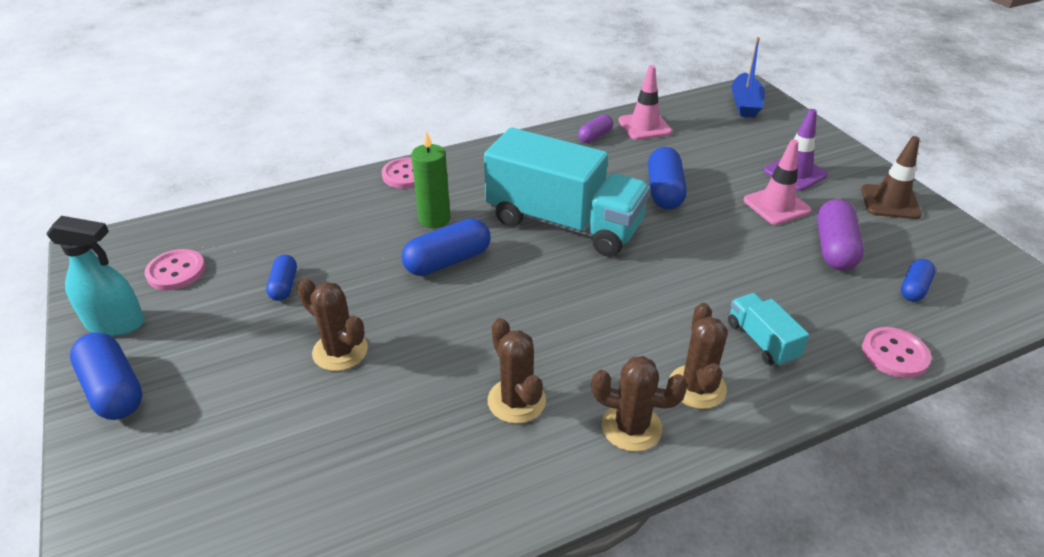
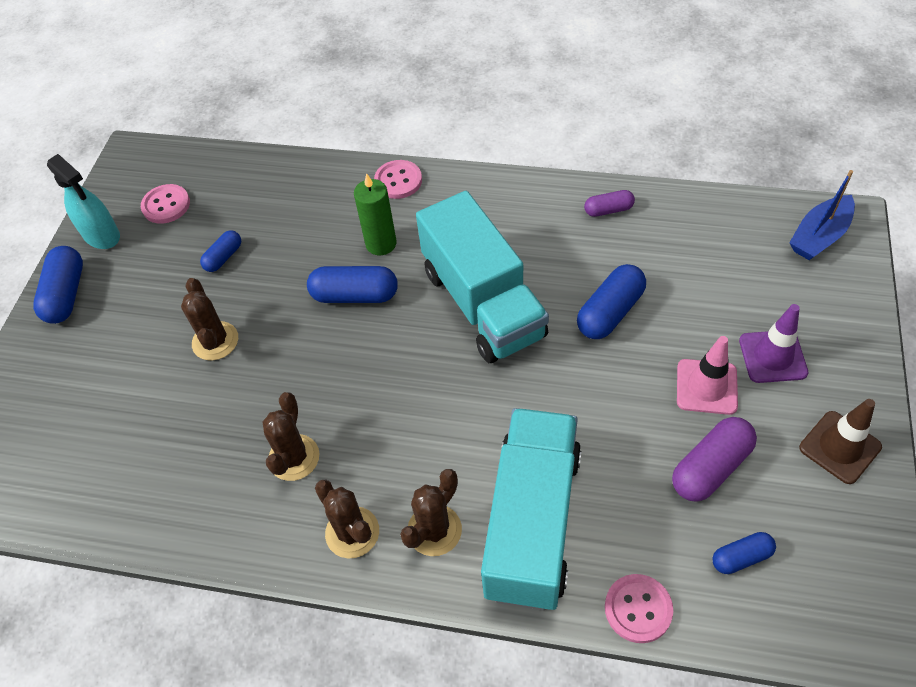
camera: 40 degrees right, 15 degrees up
(644, 126) = (672, 219): pink traffic cone -> none
(761, 341) = (532, 522): turquoise truck -> turquoise truck, size x2.27

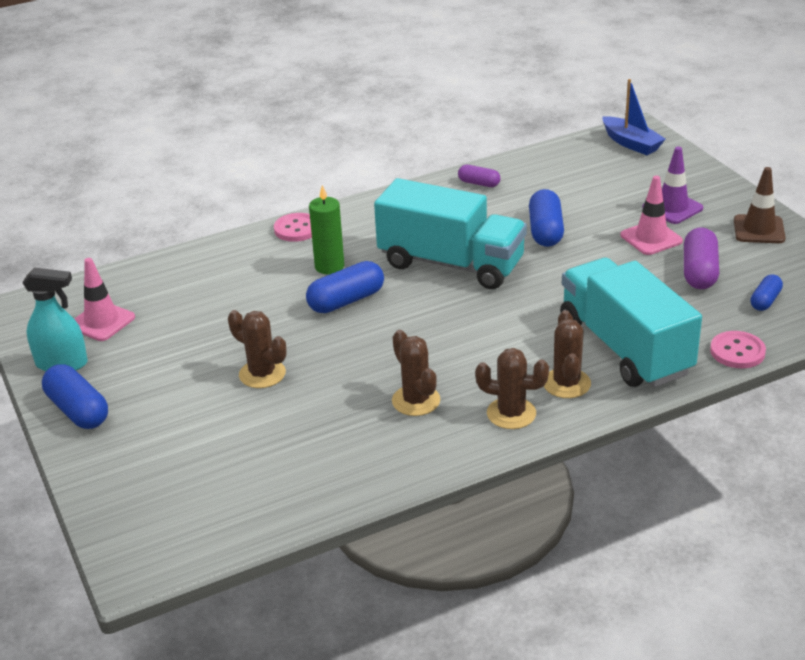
camera: 40 degrees left, 20 degrees down
(166, 205) = (102, 322): pink button -> pink traffic cone
(223, 257) = (202, 328): blue capsule -> none
(608, 210) = (479, 183): purple capsule -> purple capsule turned 75 degrees clockwise
(819, 236) = (631, 143): blue boat -> blue boat turned 45 degrees counterclockwise

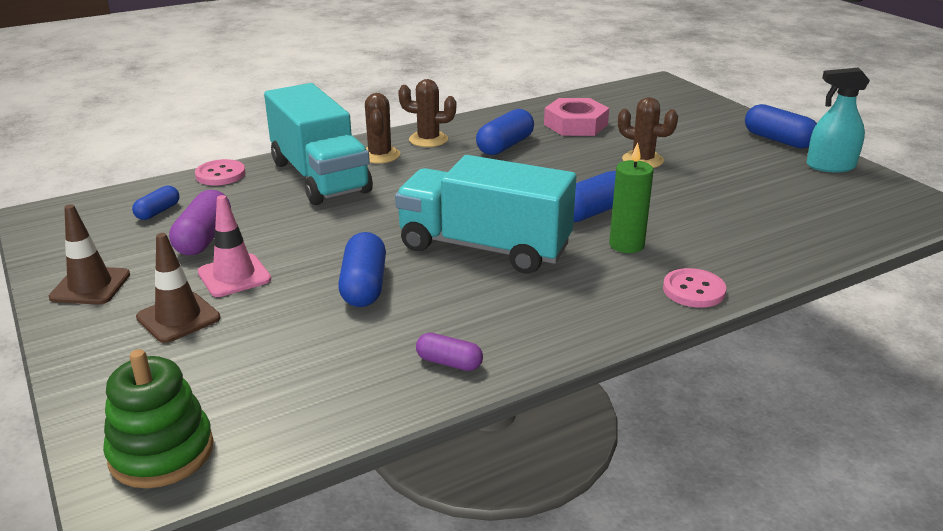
camera: 175 degrees right, 5 degrees down
(102, 322) = (832, 195): pink traffic cone -> none
(315, 446) = (575, 124): none -> pink nut
(416, 401) = (505, 146): brown cactus -> blue capsule
(631, 143) = (161, 452): blue boat -> green stacking toy
(672, 208) = (178, 318): purple traffic cone -> brown traffic cone

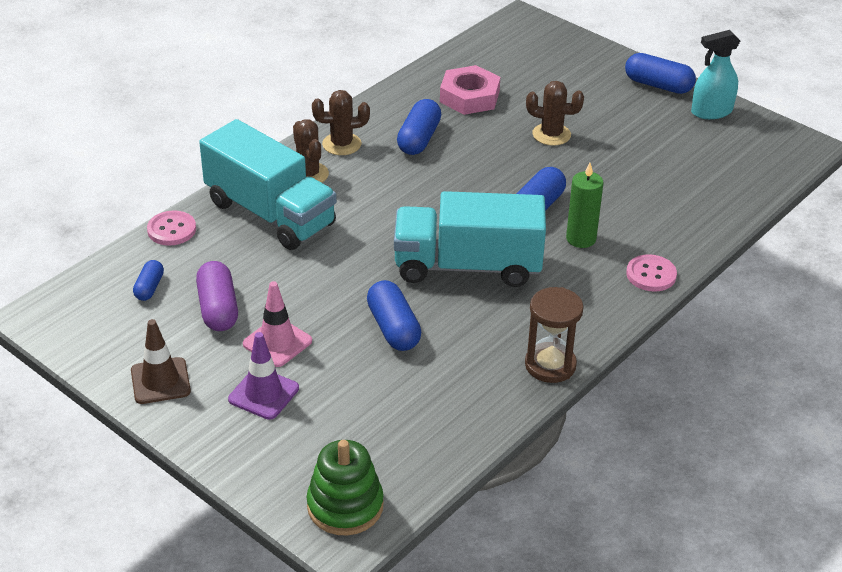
camera: 20 degrees left, 10 degrees up
(178, 318) = (263, 394): brown traffic cone -> purple traffic cone
(449, 363) = (503, 384): purple capsule -> none
(518, 355) = (550, 365): none -> brown hourglass

